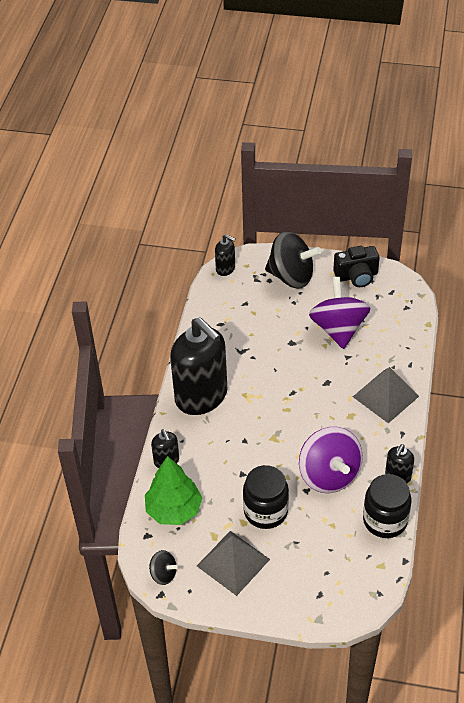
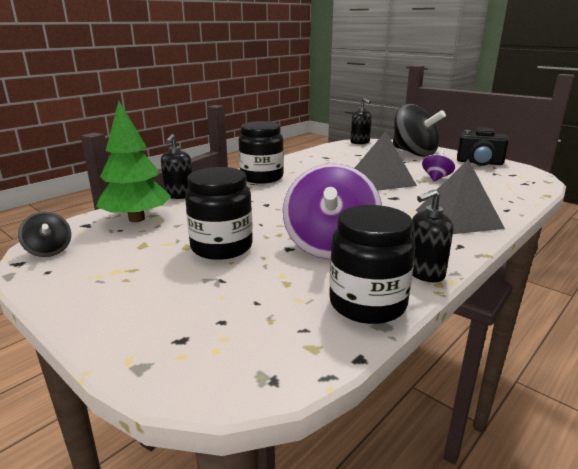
camera: 30 degrees right, 25 degrees down
(201, 396) = (261, 177): black soap dispenser -> black jar
(233, 562) = (127, 268): grey pyramid -> grey pyramid (381, 180)
(338, 329) = (436, 178): purple spinning top -> purple spinning top, size x0.48

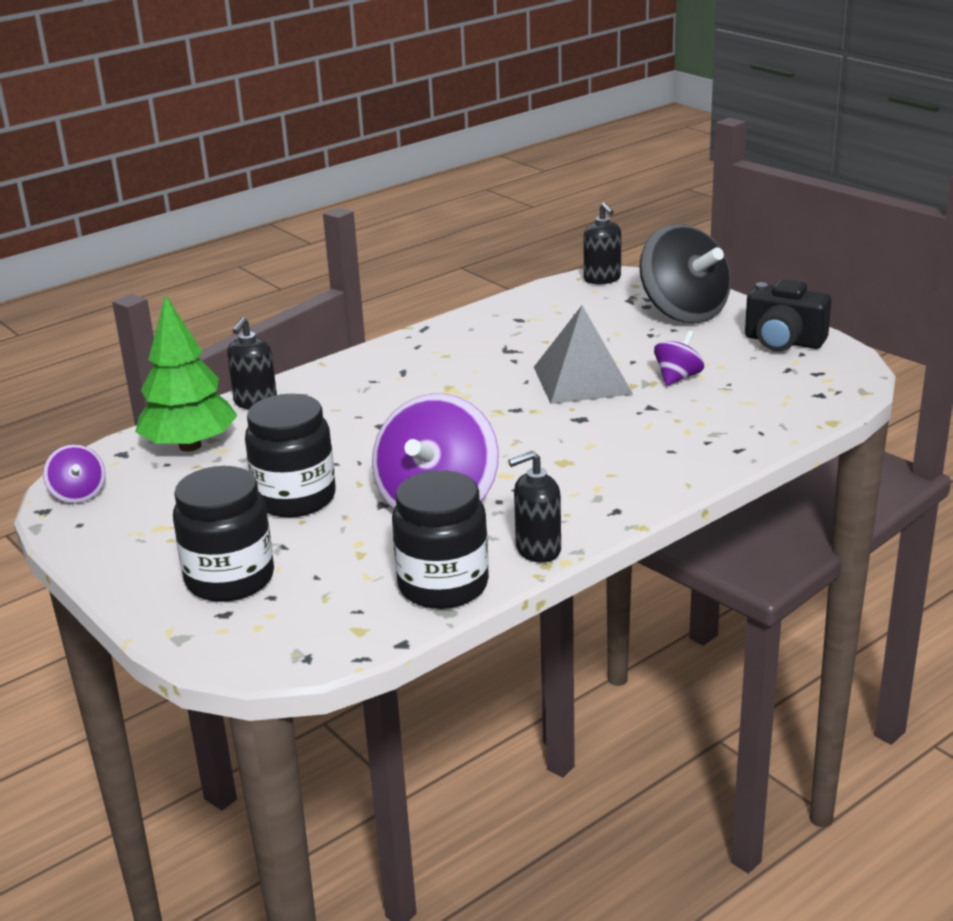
camera: 10 degrees right, 5 degrees up
(49, 251) = (78, 494): black spinning top -> purple spinning top
(261, 177) = (391, 367): black jar -> black jar (230, 579)
(458, 219) = (648, 464): grey pyramid -> none

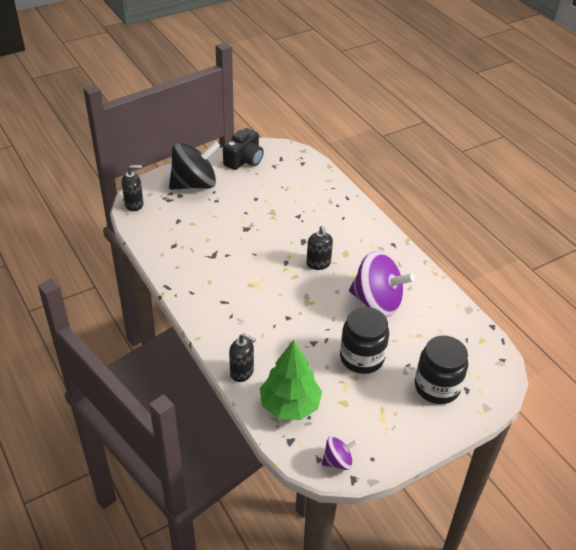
camera: 85 degrees left, 15 degrees up
(443, 585) = (449, 308): black jar -> none
(537, 550) = (423, 273): black soap dispenser -> black soap dispenser (318, 264)
(582, 380) = (261, 233): grey pyramid -> none
(678, 377) = (270, 201): purple spinning top -> none

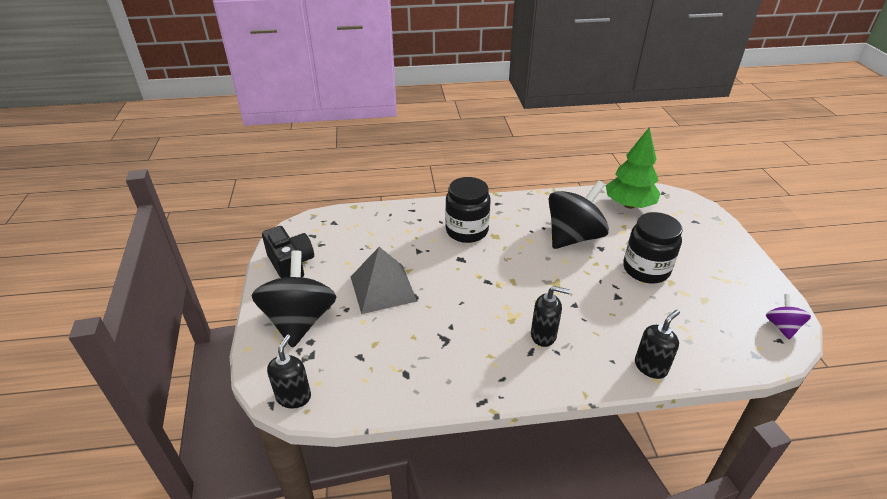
camera: 65 degrees left, 5 degrees down
(245, 210) = (383, 288): none -> grey pyramid
(289, 405) = (705, 340): green tree -> green tree (629, 205)
(318, 264) = (502, 258): black soap dispenser -> black soap dispenser (543, 335)
(377, 302) = (573, 237): purple spinning top -> black spinning top
(437, 387) = (690, 236): black jar -> black jar (467, 231)

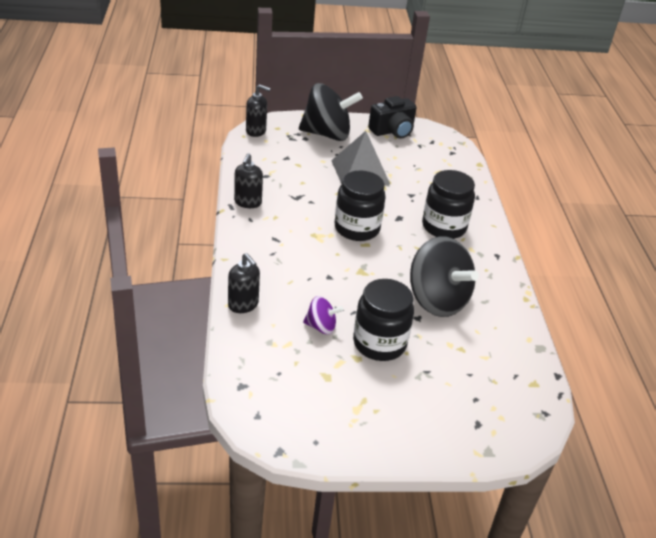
camera: 90 degrees right, 0 degrees up
(489, 288) = (357, 228): none -> black jar
(543, 335) = (292, 249): black soap dispenser -> black soap dispenser (247, 202)
(629, 205) = (508, 366): green tree -> none
(782, 327) = (276, 427): purple spinning top -> purple spinning top (321, 326)

